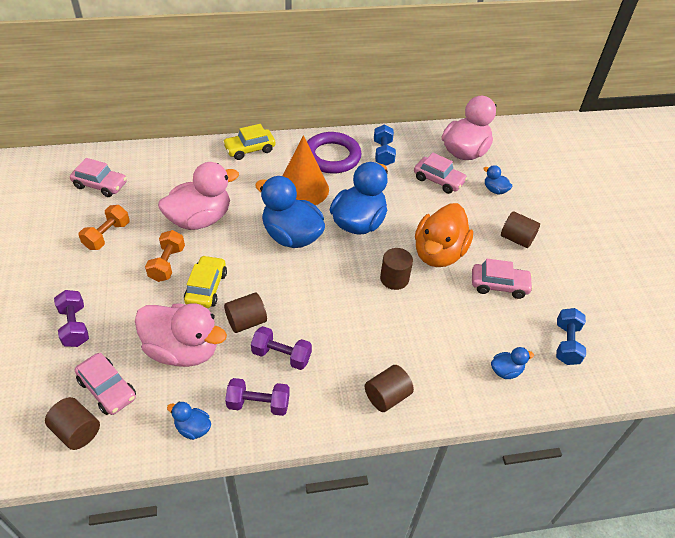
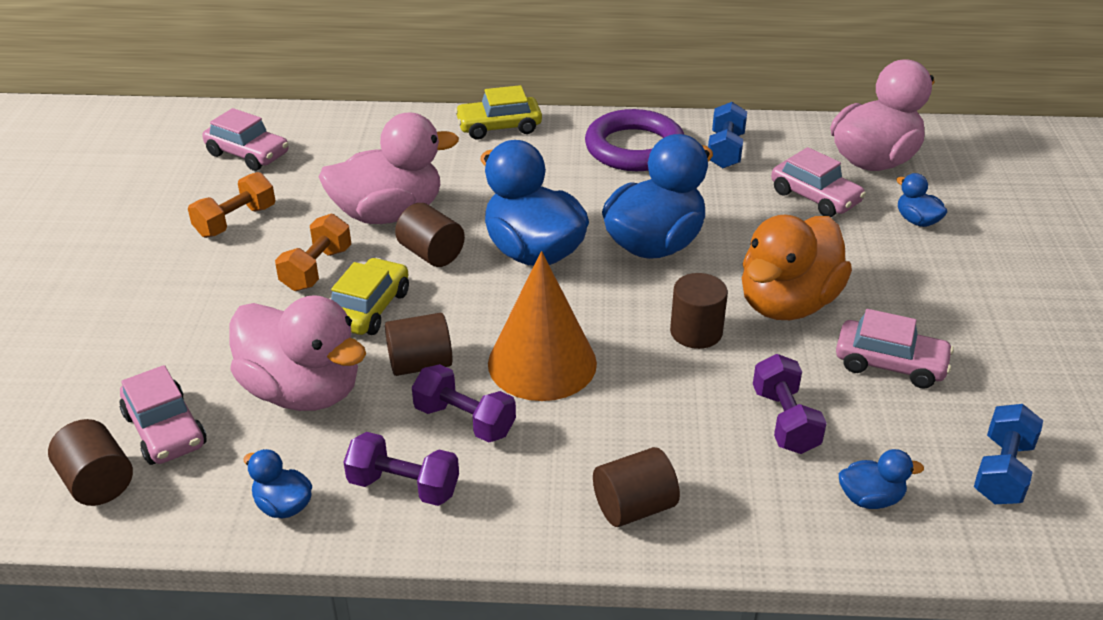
camera: 15 degrees right, 10 degrees down
(75, 326) = (145, 337): purple dumbbell -> purple dumbbell (785, 421)
(303, 189) = (571, 188): orange cone -> orange cone (542, 363)
(516, 239) = (941, 297): brown cylinder -> brown cylinder (431, 254)

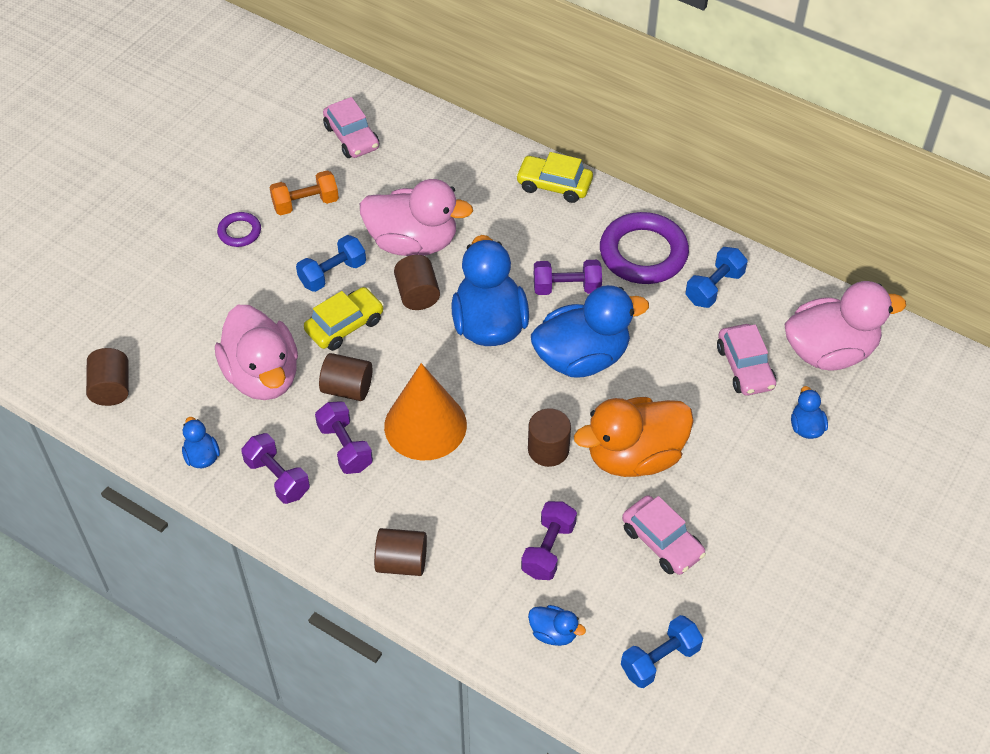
camera: 30 degrees right, 15 degrees up
(165, 430) = (167, 367): pink car -> none
(171, 270) = (239, 232): none -> purple ring
(317, 269) = (332, 274): orange dumbbell -> blue dumbbell
(585, 196) = (566, 288): none -> purple dumbbell

